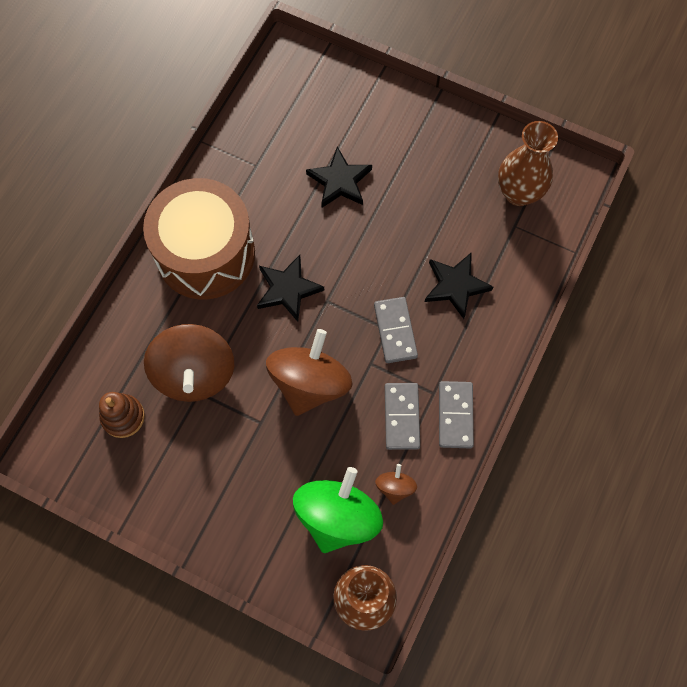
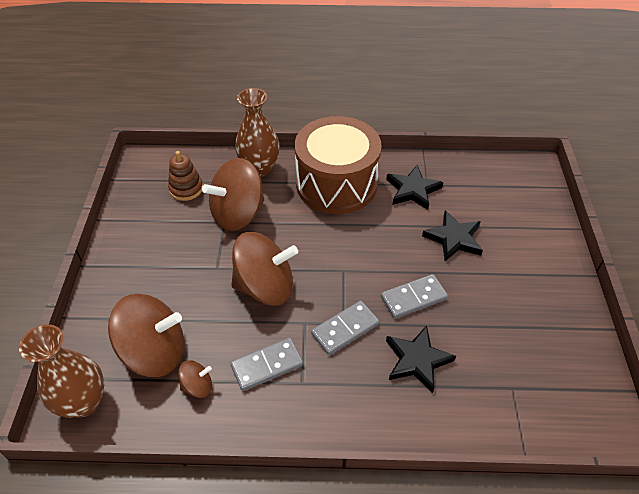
camera: 65 degrees right, 20 degrees down
(288, 289) = (338, 242): black star -> black star (413, 190)
(338, 517) = (155, 352): green spinning top -> brown spinning top
(455, 415) = (289, 410): grey domino -> grey domino (413, 298)
(519, 193) = (549, 378): brown vase -> brown vase (259, 168)

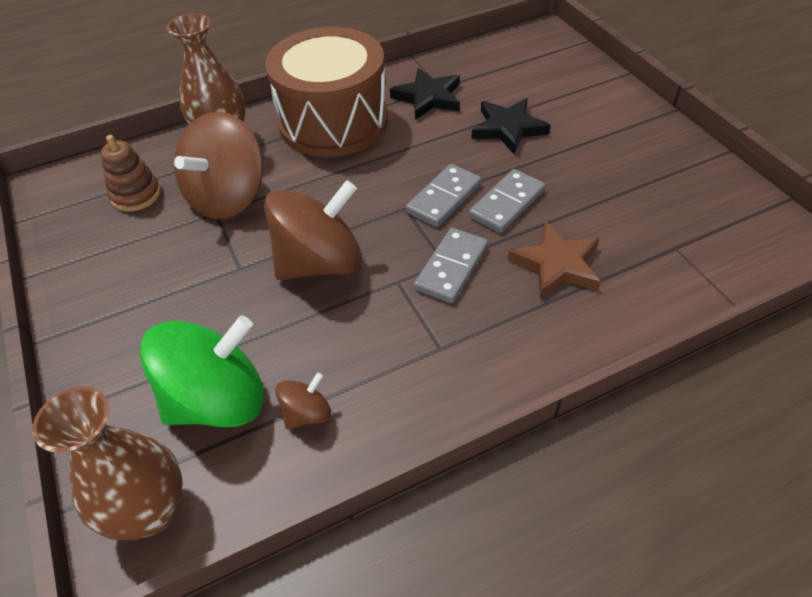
camera: 25 degrees left, 0 degrees up
(155, 352) = (218, 400): brown spinning top -> green spinning top
(267, 365) = (383, 348): grey domino -> grey domino (443, 198)
(417, 360) = (556, 264): black star -> brown star

